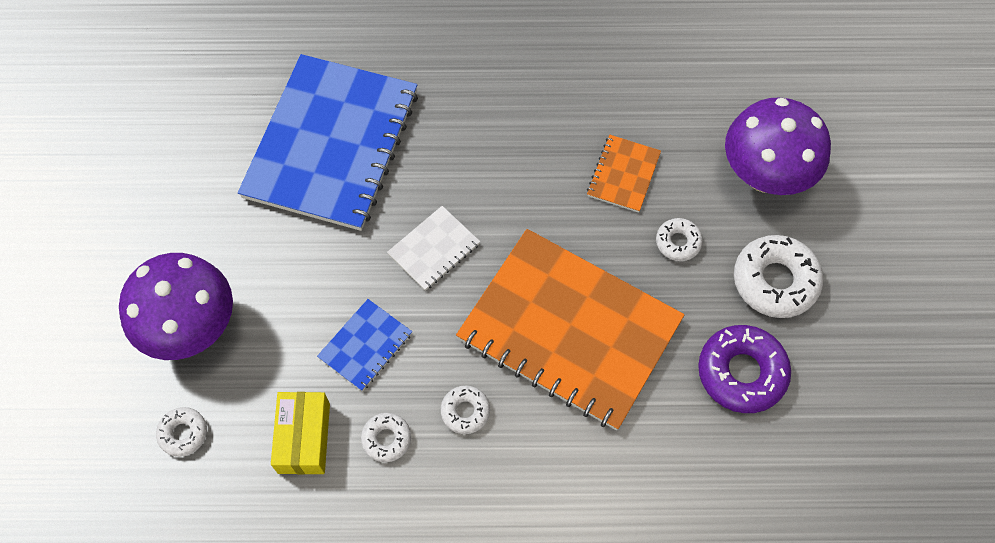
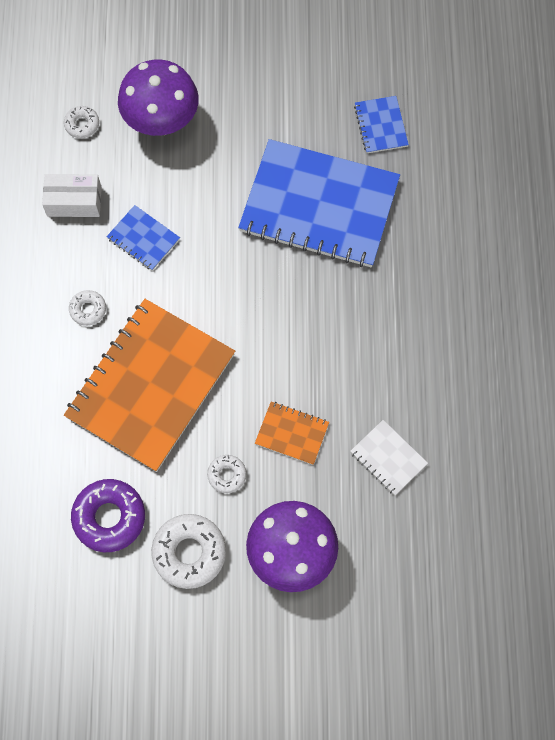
camera: 90 degrees right, 5 degrees up
(228, 78) = (381, 126): none -> blue notebook
(304, 438) = (74, 201): yellow box -> white box
(386, 439) = (70, 256): white donut -> none
(434, 249) = (223, 285): white notebook -> white notebook (388, 458)

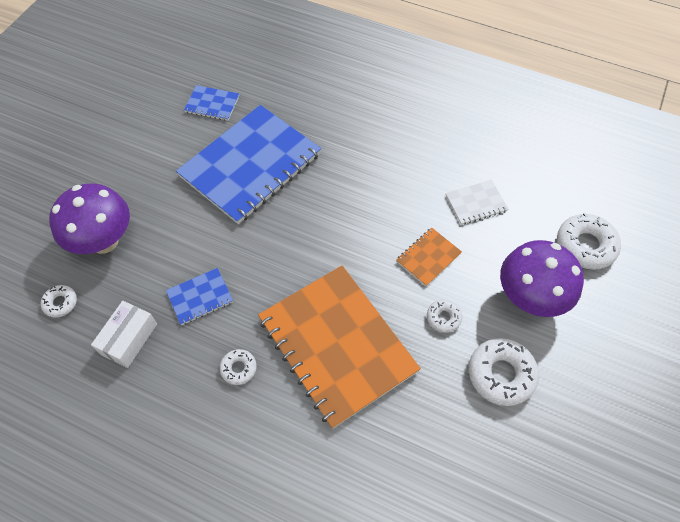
camera: 65 degrees left, 10 degrees down
(109, 517) = (443, 429): purple donut -> none
(389, 596) = (585, 246): none -> white donut

